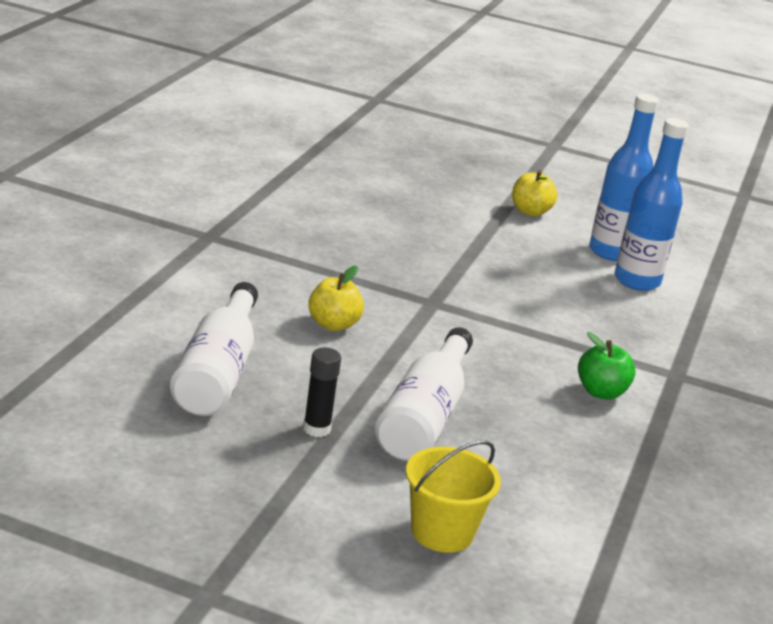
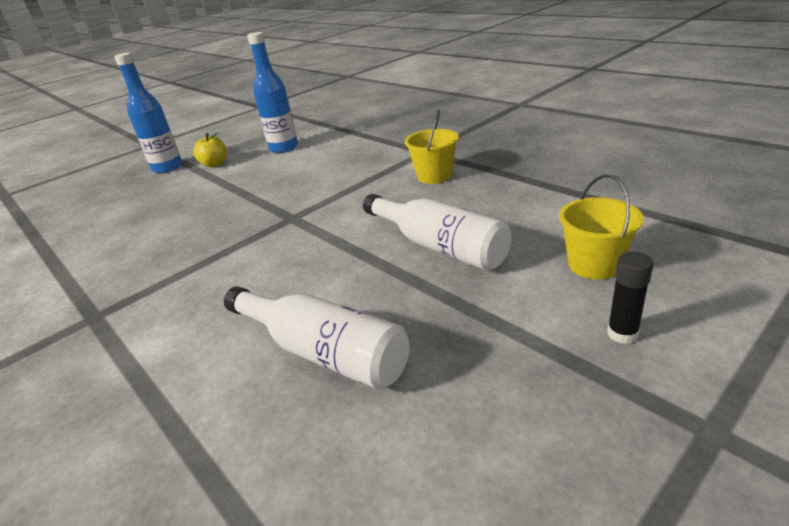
camera: 55 degrees left, 5 degrees up
(316, 429) = (439, 304): black glue stick -> black glue stick (622, 334)
(333, 324) = (290, 268): yellow apple -> none
(601, 392) = (434, 176): green apple -> yellow bucket
(637, 281) = (321, 146): blue bottle -> blue bottle (167, 168)

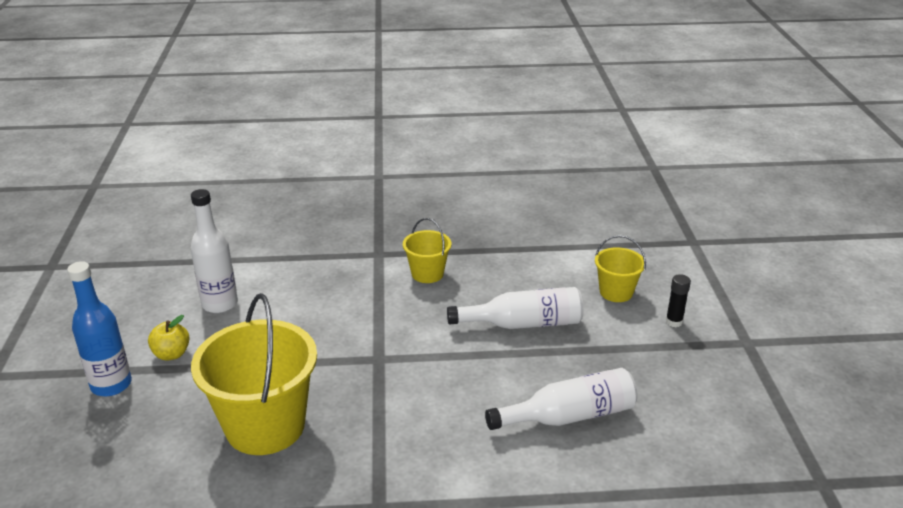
camera: 55 degrees left, 0 degrees up
(165, 224) = (265, 426): none -> yellow bucket
(284, 148) = (220, 304): blue bottle -> white bottle

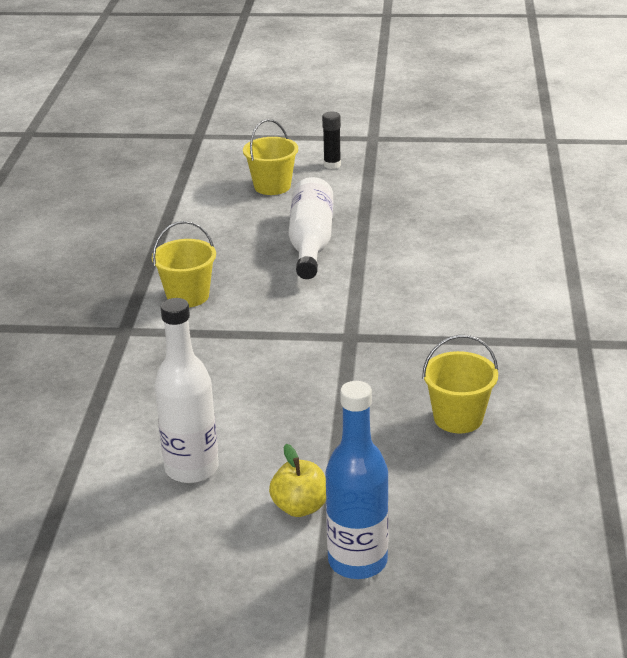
camera: 80 degrees left, 0 degrees up
(265, 426) = (458, 418): yellow bucket -> yellow bucket, size x0.51
(569, 416) = (462, 232): white bottle -> none

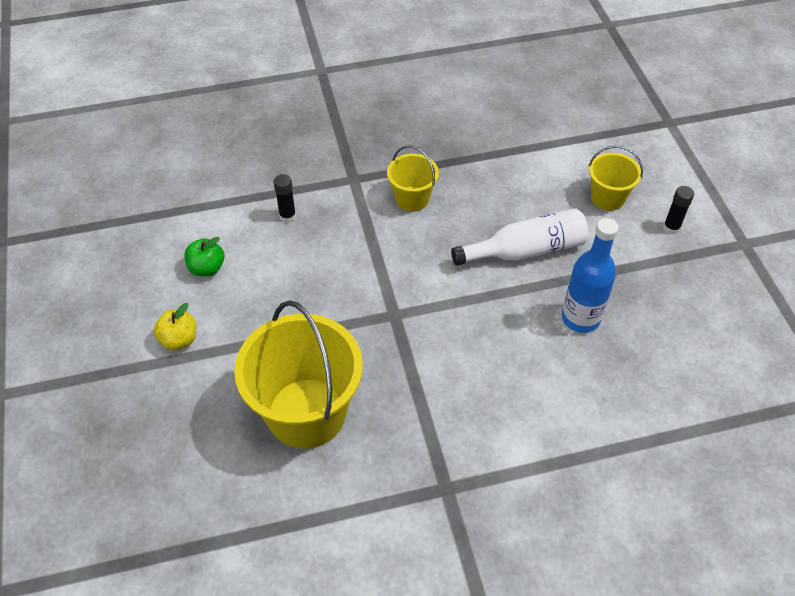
camera: 70 degrees right, 20 degrees up
(148, 389) = (287, 216): none -> black glue stick
(191, 468) = (207, 268): white bottle -> green apple
(357, 561) = (130, 387): blue bottle -> blue bottle (580, 318)
(458, 418) = (306, 413): yellow bucket -> yellow bucket, size x1.96

